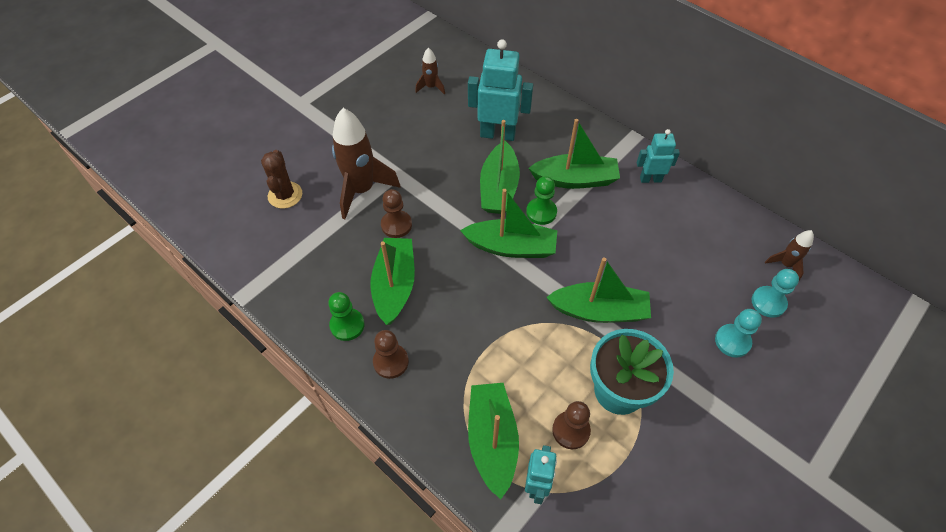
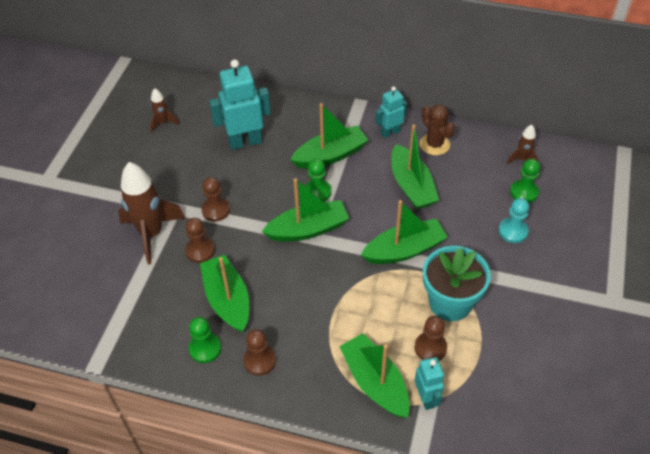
camera: 25 degrees left, 5 degrees down
(285, 195) = (82, 265): brown cactus -> brown cactus (434, 144)
(433, 191) = (216, 210): none -> brown pawn
(499, 188) = (271, 186): green boat -> green boat (411, 186)
(768, 302) = (524, 192): turquoise pawn -> green pawn

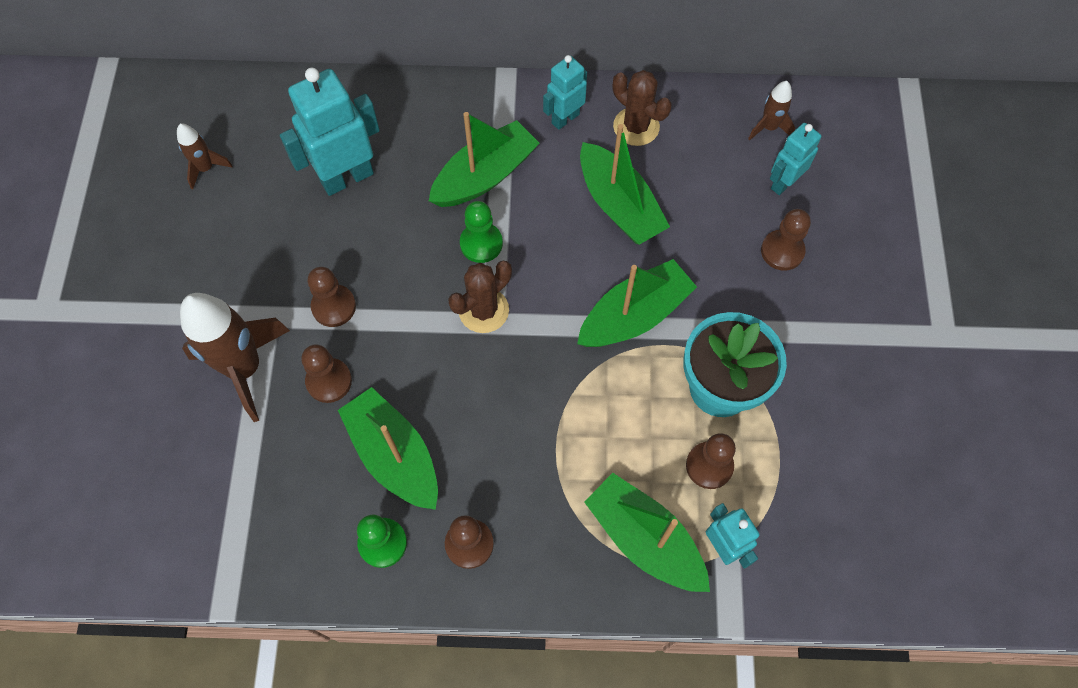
camera: 15 degrees left, 15 degrees up
(308, 229) = (483, 310): green boat -> brown cactus
(513, 231) = (782, 251): turquoise pawn -> brown pawn
(524, 192) = (783, 183): green pawn -> turquoise robot

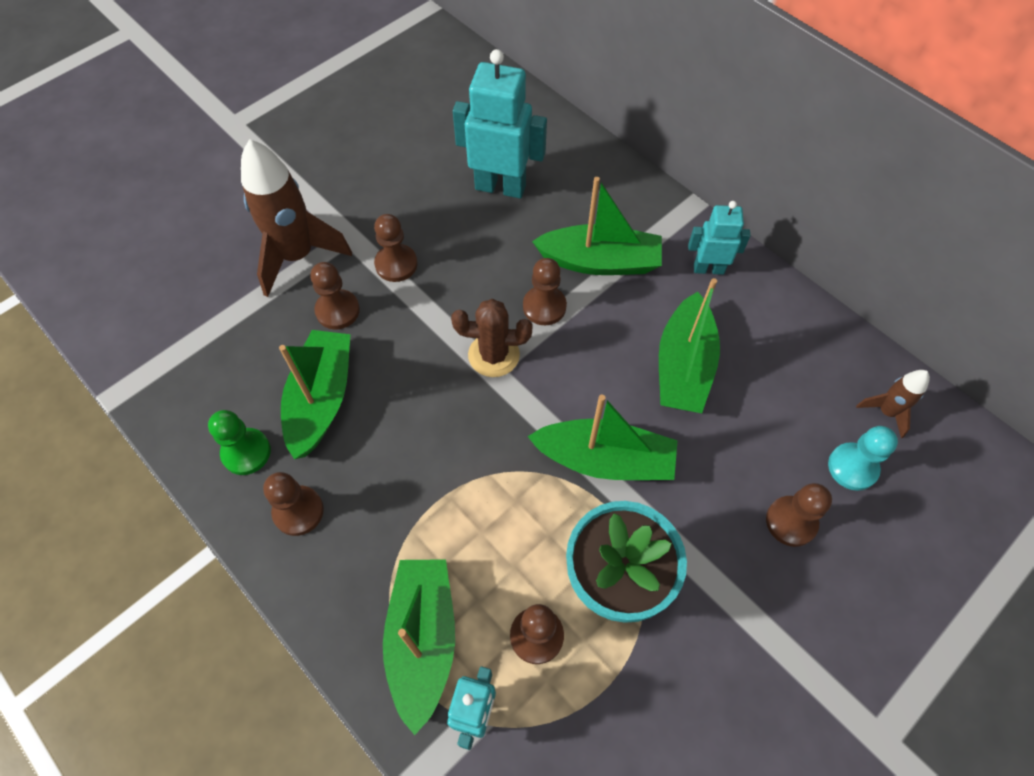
camera: 45 degrees right, 5 degrees down
(206, 168) = (417, 112): brown rocket -> none
(481, 243) = (544, 307): green pawn -> brown pawn
(636, 127) = (762, 319): brown cactus -> none
(783, 183) = (852, 467): turquoise robot -> turquoise pawn

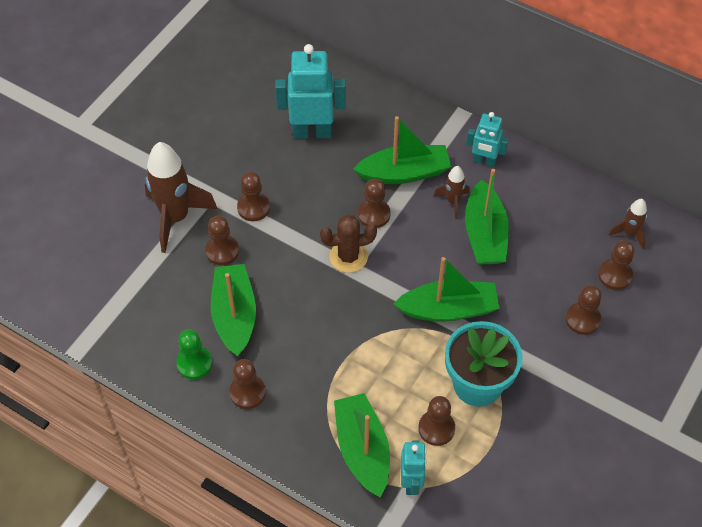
camera: 15 degrees left, 5 degrees down
(652, 313) = (453, 202): none -> brown rocket
(708, 269) = (484, 161): turquoise robot -> turquoise robot turned 150 degrees counterclockwise
(852, 467) = (615, 275): turquoise pawn -> brown pawn

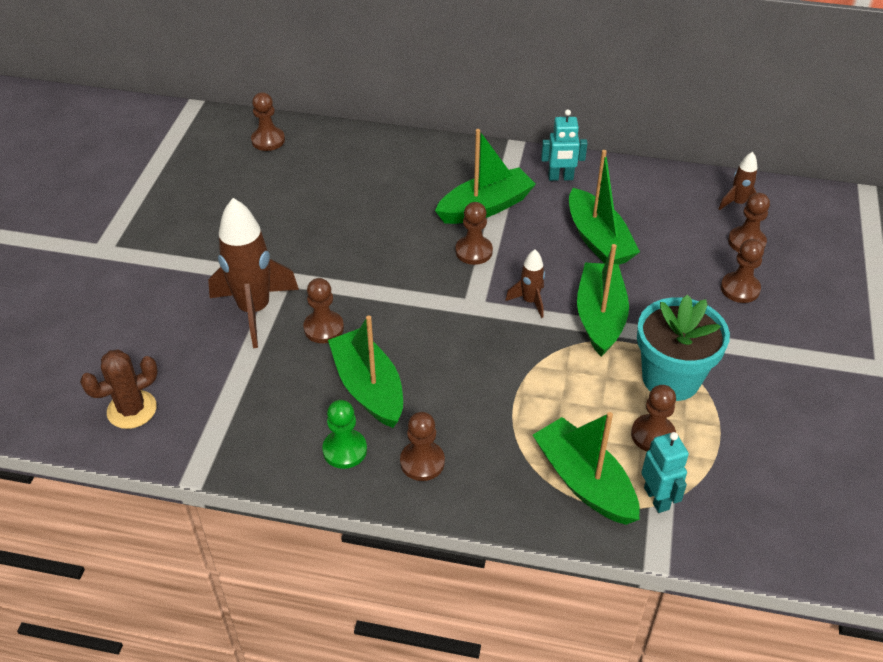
camera: 20 degrees left, 10 degrees down
(253, 208) = (339, 278): brown pawn -> brown pawn (268, 140)
(312, 132) = (369, 195): turquoise robot -> none
(348, 257) = (467, 297): brown cactus -> brown cactus (132, 410)
(448, 309) = (600, 317): green boat -> green boat turned 60 degrees counterclockwise
(453, 202) = (549, 220): brown rocket -> brown rocket (530, 301)

